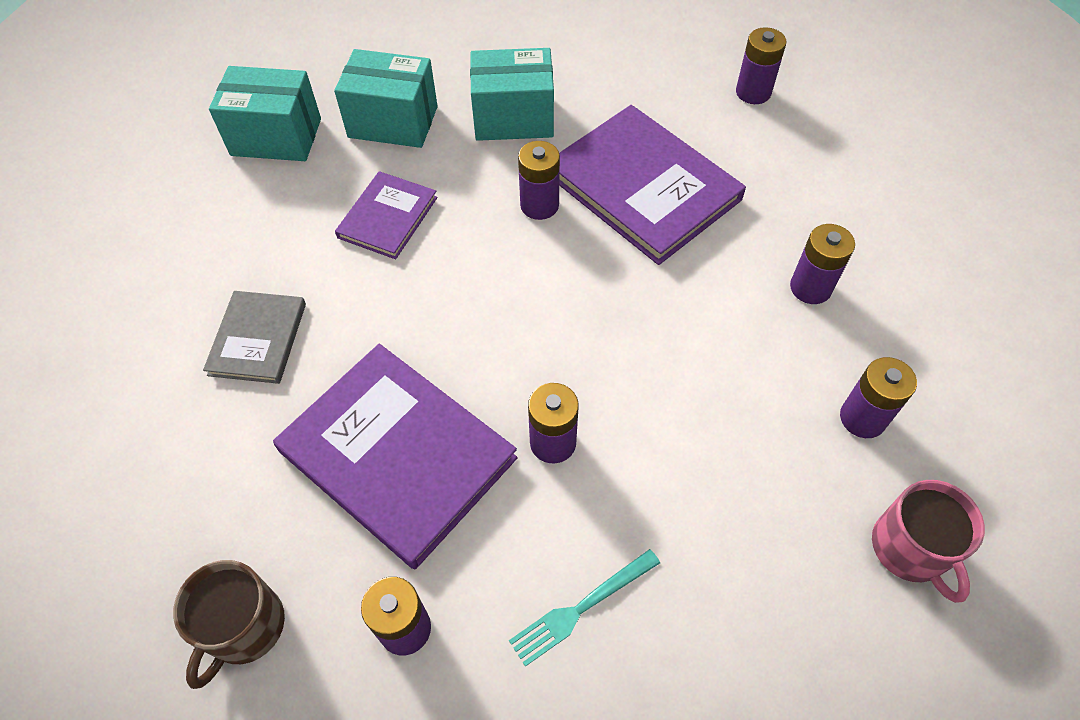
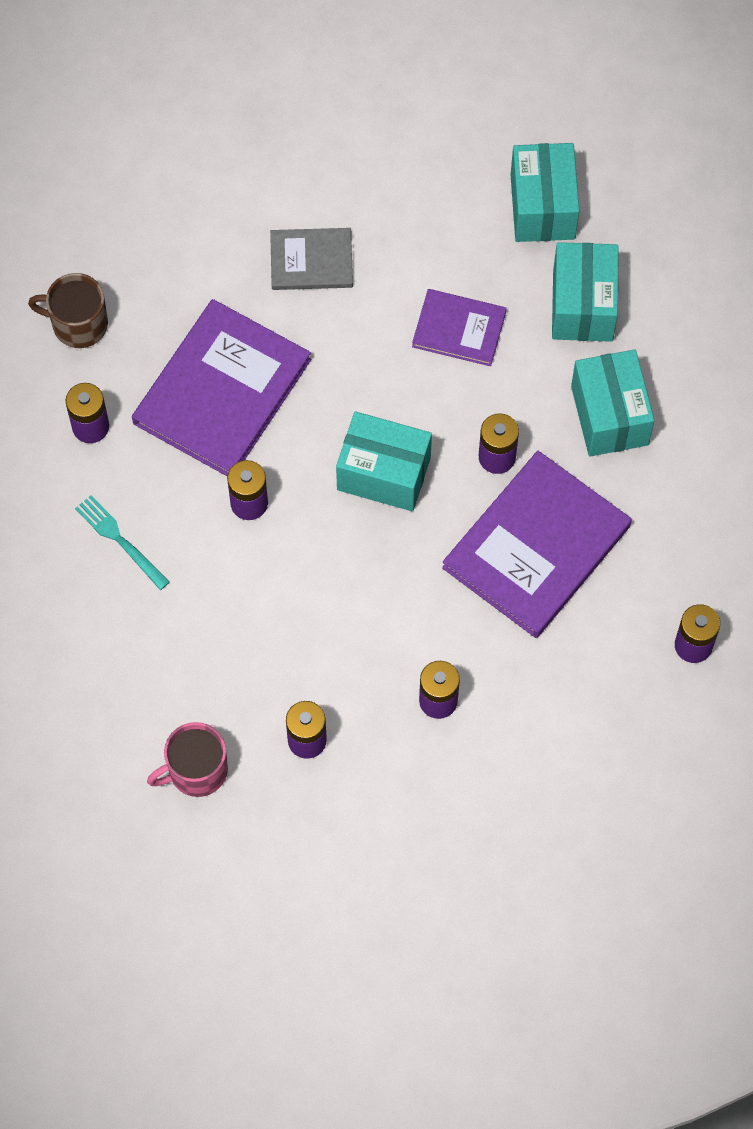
camera: 80 degrees right, 10 degrees up
(539, 303) = (384, 473): none -> turquoise box

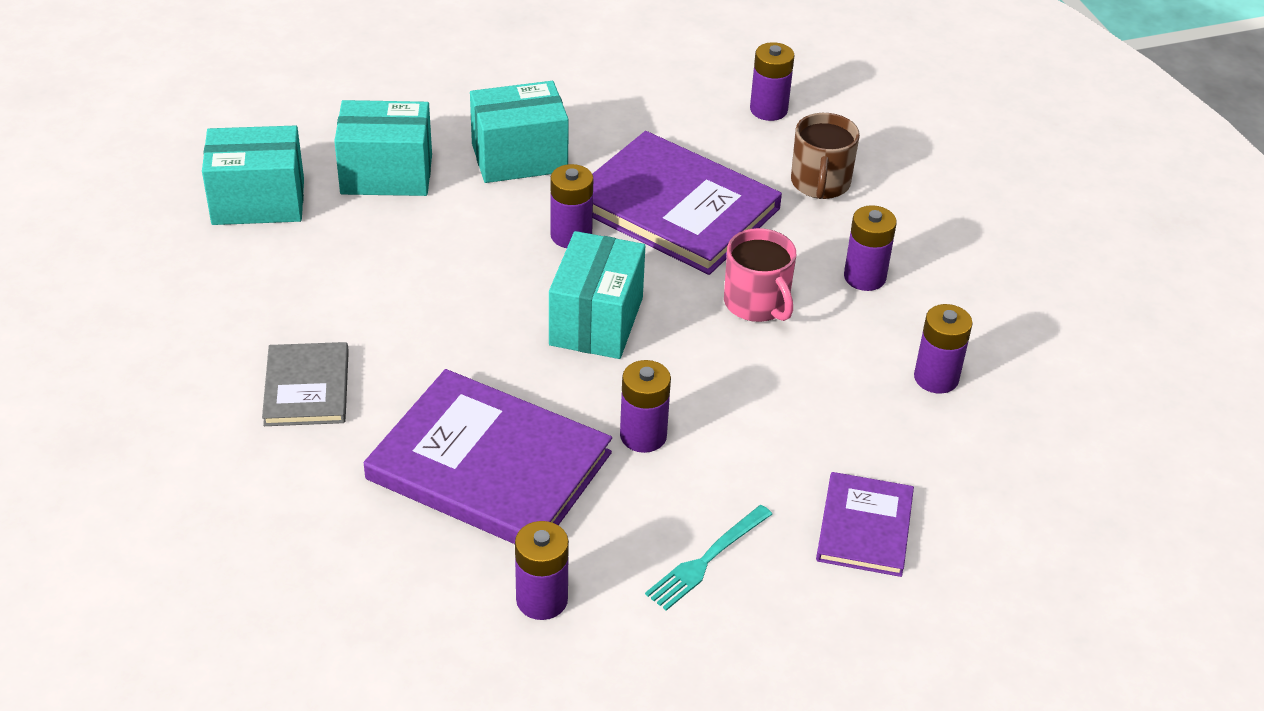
camera: 95 degrees left, 25 degrees down
(78, 324) = (381, 622): brown mug -> brown mug (820, 183)
(196, 770) = (999, 473): pink mug -> pink mug (757, 303)
(459, 329) = (411, 264): purple book -> purple book (865, 527)

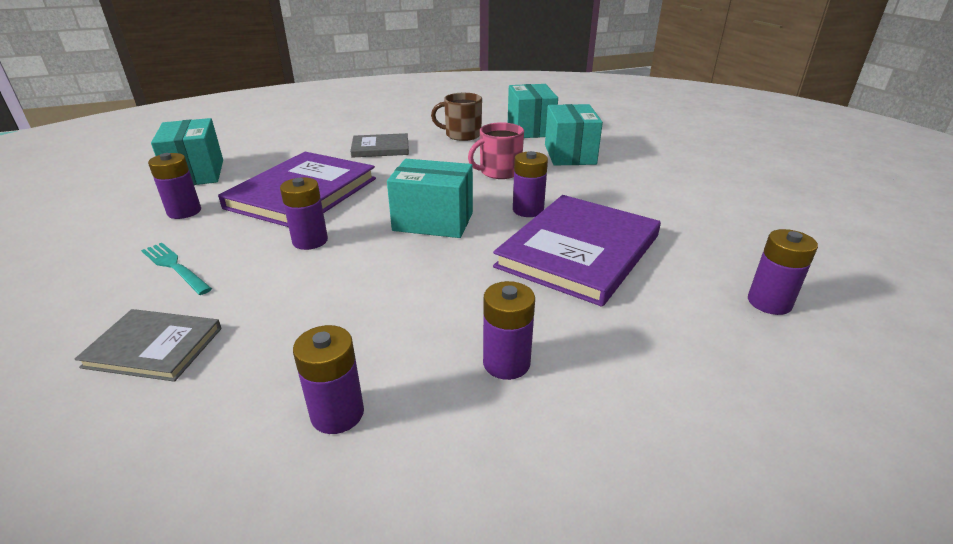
camera: 90 degrees right, 10 degrees down
(519, 158) = (610, 190): turquoise box -> turquoise box (196, 173)
(757, 303) = (457, 292): pink mug -> pink mug (499, 172)
(820, 183) = (659, 335): brown mug -> brown mug (462, 135)
(865, 527) = (154, 347): purple book -> grey book

